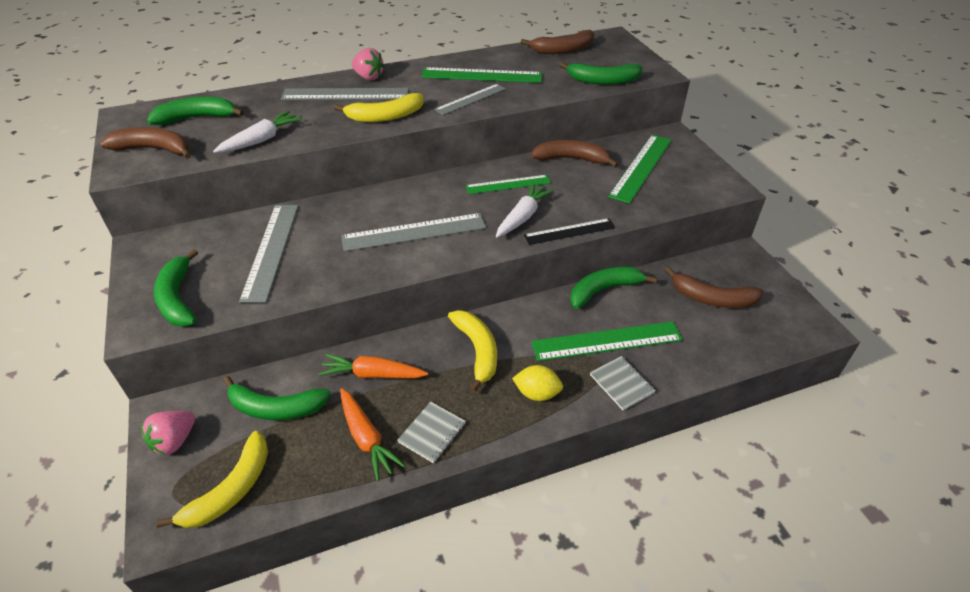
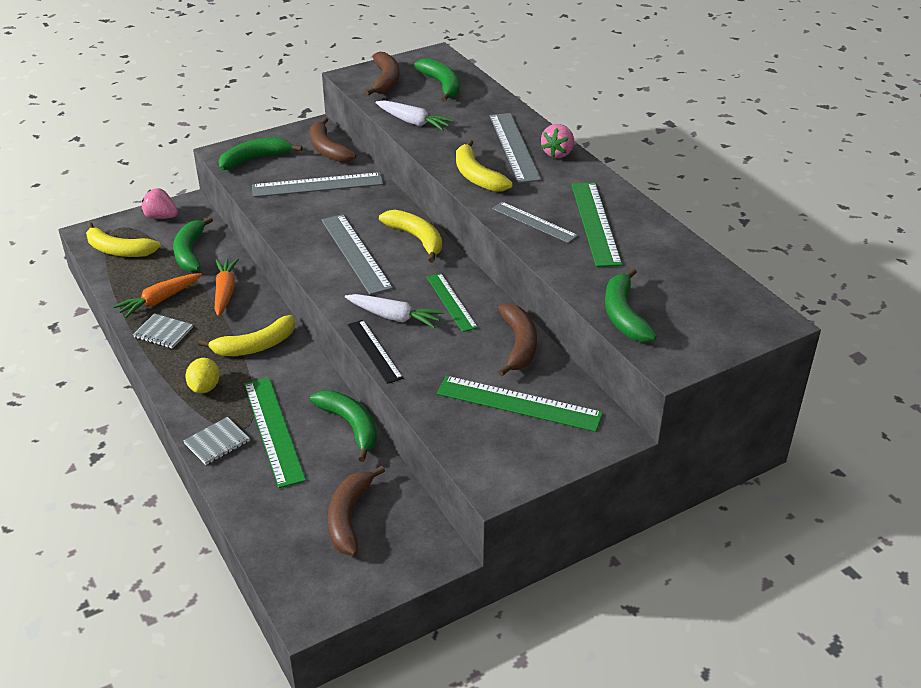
camera: 80 degrees right, 5 degrees down
(405, 194) = (417, 239): none -> yellow banana
(563, 50) = (701, 278): brown banana -> brown banana (327, 149)

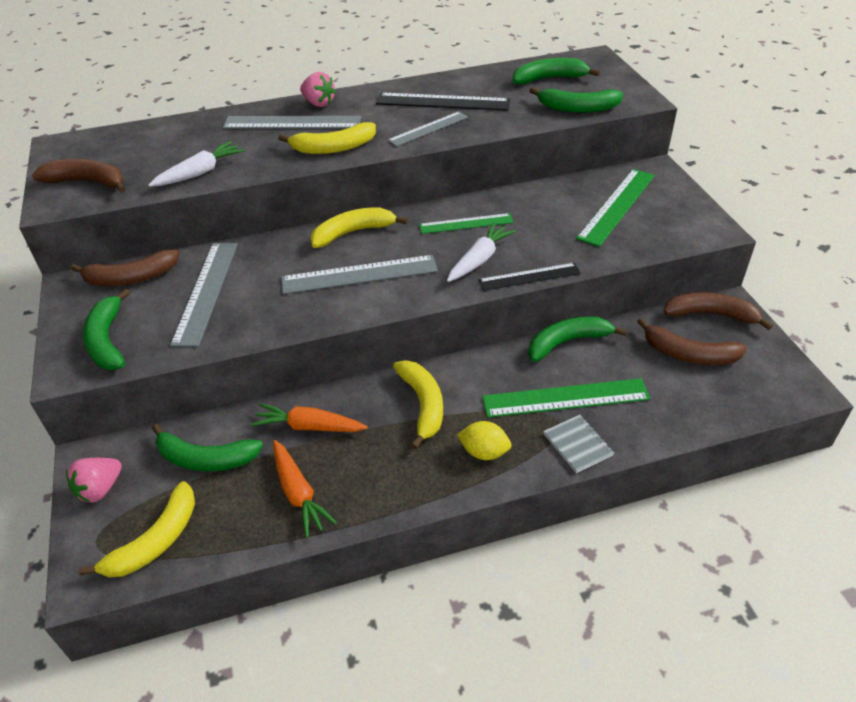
camera: 75 degrees left, 5 degrees up
(163, 332) = (368, 490): grey notebook -> none
(442, 85) = (133, 148): green banana -> green banana (549, 79)
(518, 345) = (539, 196): brown banana -> brown banana (711, 314)
(595, 223) = (442, 102): green ruler -> black ruler

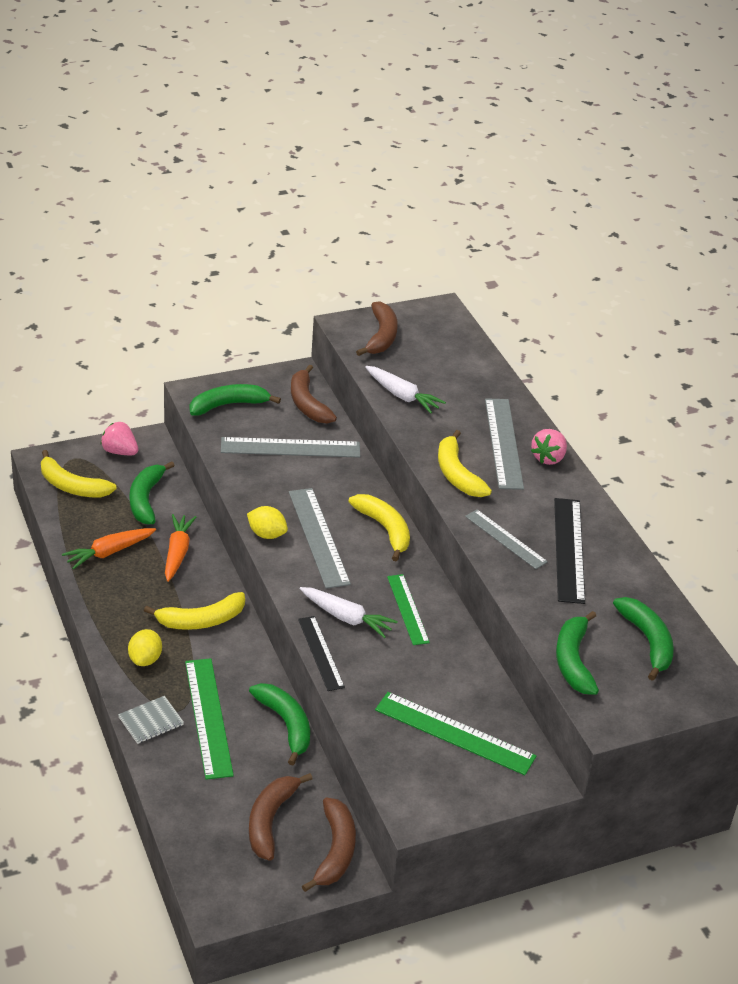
camera: 80 degrees right, 5 degrees down
(350, 311) = (266, 534): none -> yellow lemon

